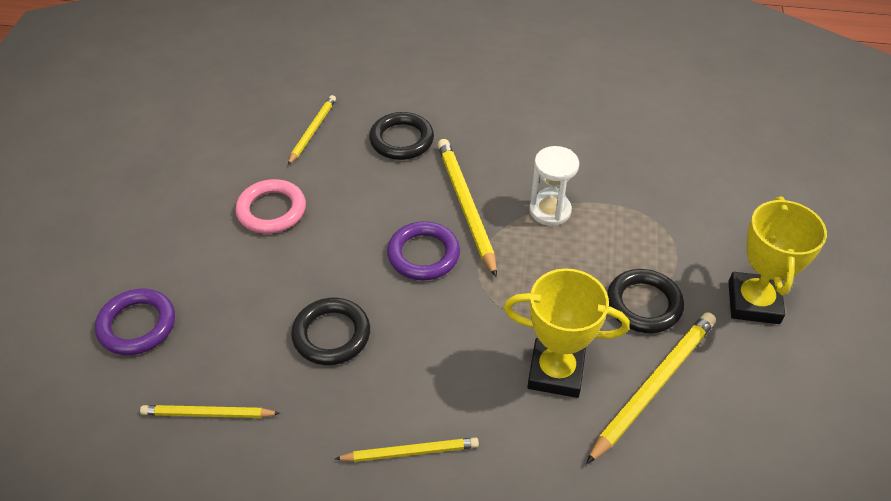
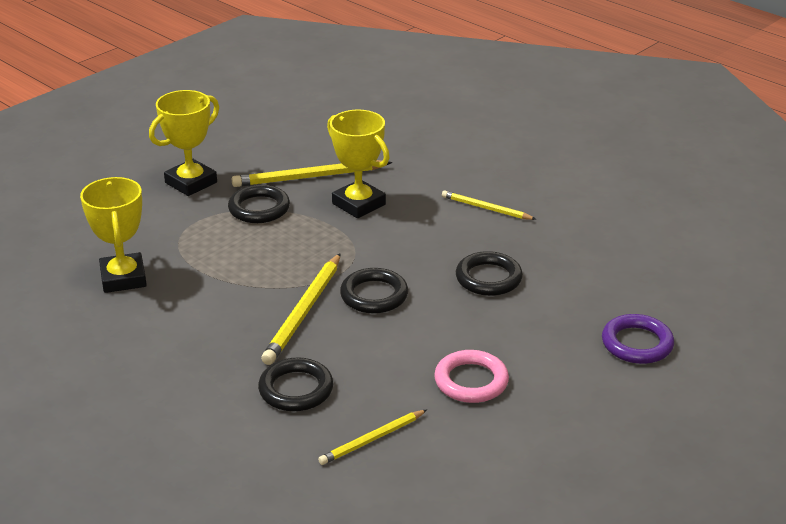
camera: 145 degrees left, 15 degrees down
(208, 414) = (606, 272): yellow pencil -> none
(423, 254) = (374, 295): purple ring -> black ring
(550, 210) = (243, 281): white hourglass -> none
(645, 163) = (123, 278): none -> yellow trophy

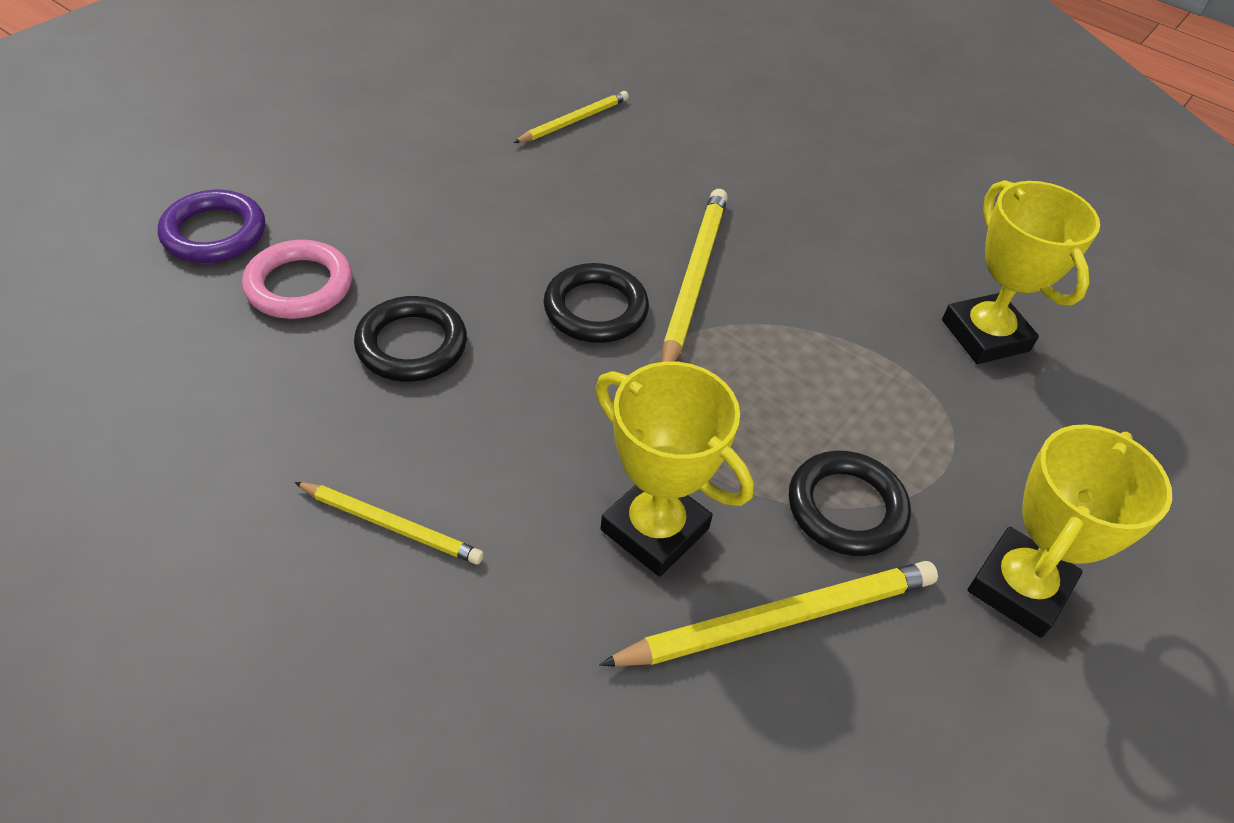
camera: 170 degrees right, 15 degrees up
(296, 389) = (673, 173): black ring -> none
(471, 381) = (457, 182): pink ring -> pink ring (299, 286)

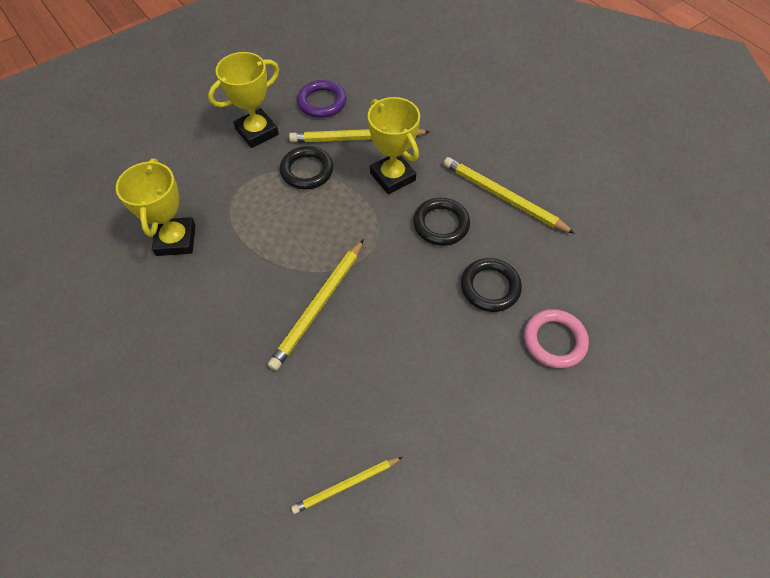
camera: 160 degrees left, 10 degrees up
(214, 233) = (613, 396): purple ring -> purple ring (322, 102)
(391, 525) = (503, 197): yellow pencil -> yellow pencil, size x1.65
(595, 309) = (384, 294): black ring -> black ring (441, 224)

